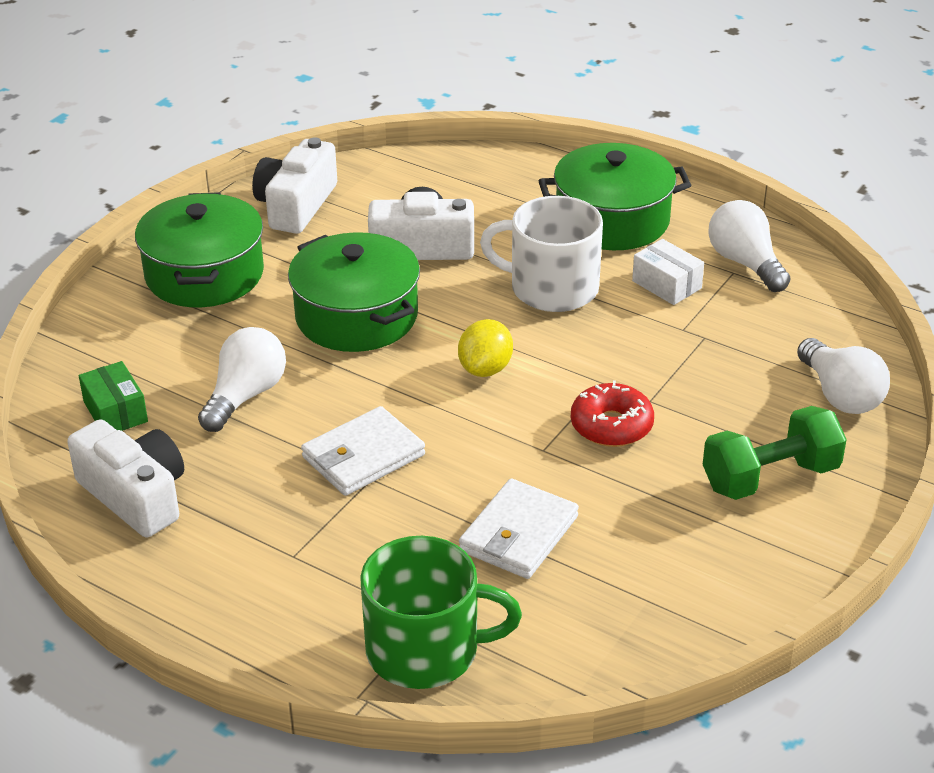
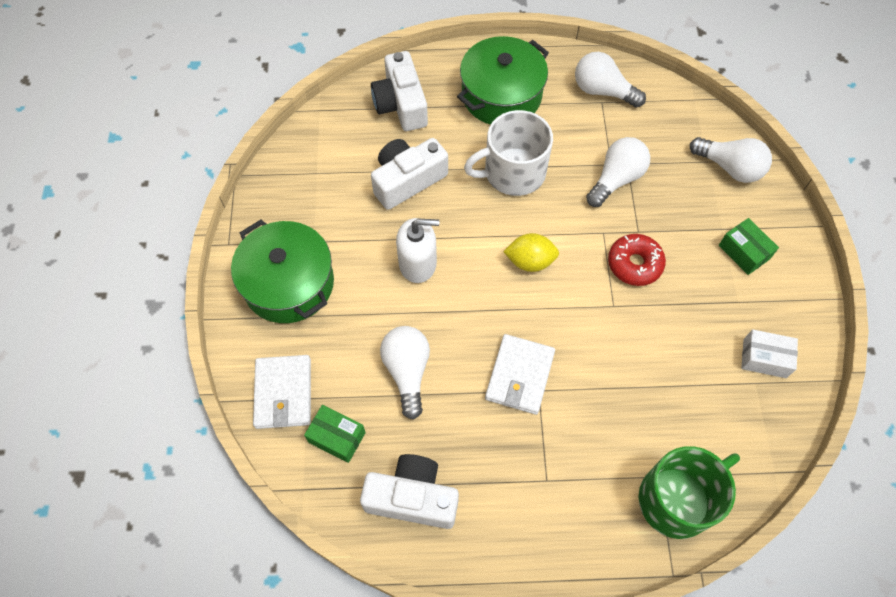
camera: 35 degrees left, 25 degrees up
(296, 205) = (296, 188): white camera -> white camera (401, 104)
(356, 316) = (418, 263): green pot -> white soap dispenser
(485, 369) = (530, 261): yellow lemon -> yellow lemon turned 75 degrees counterclockwise
(519, 534) = (653, 379): white wallet -> white wallet (283, 393)
(667, 284) = (574, 133): white box -> white box (764, 358)
(673, 344) = (616, 179): none -> white light bulb
(770, 477) = (744, 252): green dumbbell -> green box

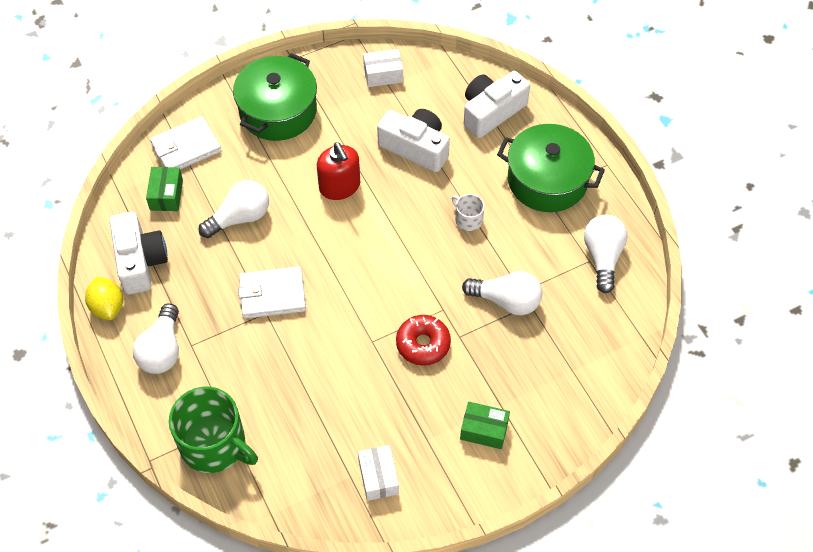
camera: 65 degrees right, 5 degrees down
(301, 172) = (383, 74): none -> white box
(418, 263) = (340, 186): white soap dispenser -> red soap dispenser
(513, 172) = (468, 219): white mug -> white mug, size x0.47
(530, 261) = (383, 264): yellow lemon -> yellow lemon (108, 307)
(729, 168) = (575, 391): white light bulb -> white light bulb (162, 350)
(744, 252) = (484, 430): green box -> green box turned 75 degrees clockwise

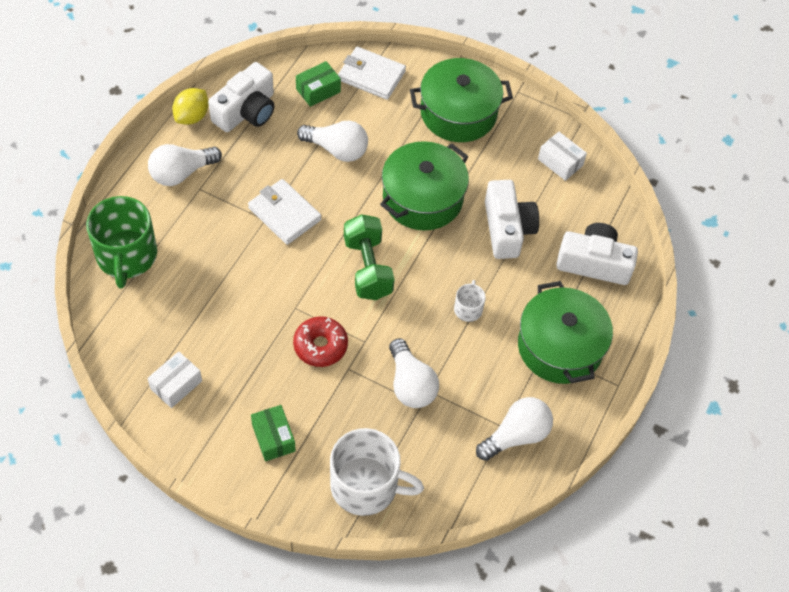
camera: 50 degrees right, 0 degrees up
(340, 186) = (422, 198): red soap dispenser -> green pot
(375, 265) = (367, 268): none -> green dumbbell
(574, 387) = (366, 485): none -> white mug

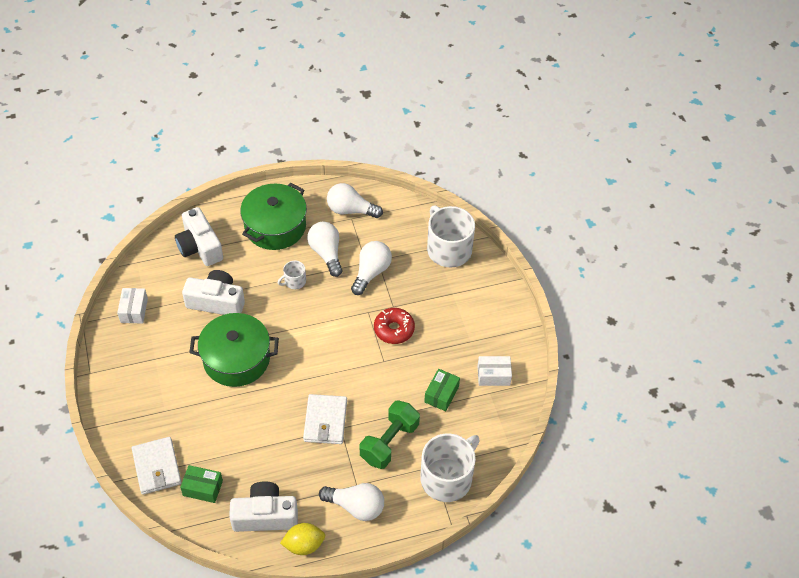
camera: 130 degrees left, 5 degrees down
(126, 256) = (447, 478): green mug -> white mug
(273, 438) = (470, 306): green box -> green box (441, 394)
(337, 150) = (244, 434): white light bulb -> white light bulb (326, 253)
(367, 268) = (318, 347): green dumbbell -> green dumbbell (389, 442)
(458, 113) = (143, 392): green pot -> none
(507, 229) = (216, 302): white camera -> white camera turned 60 degrees clockwise

